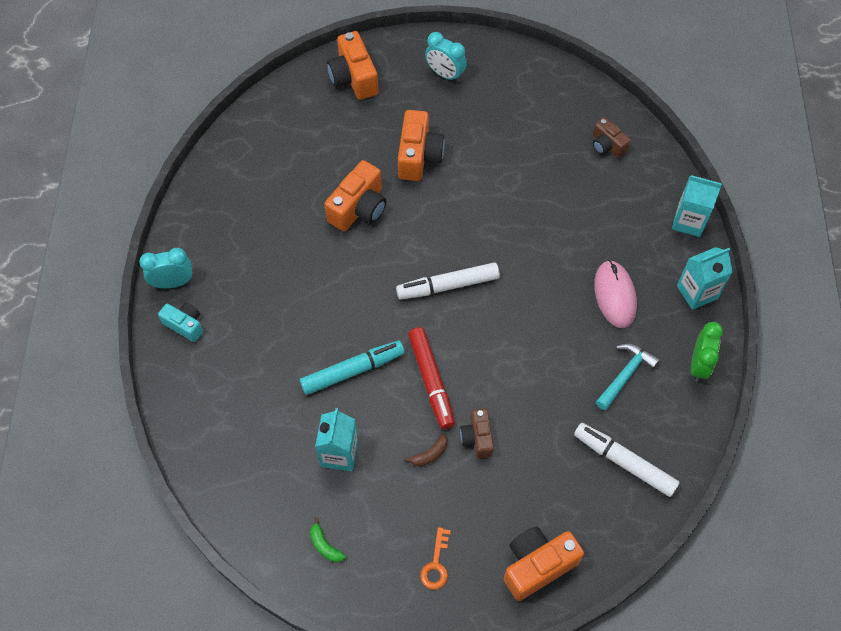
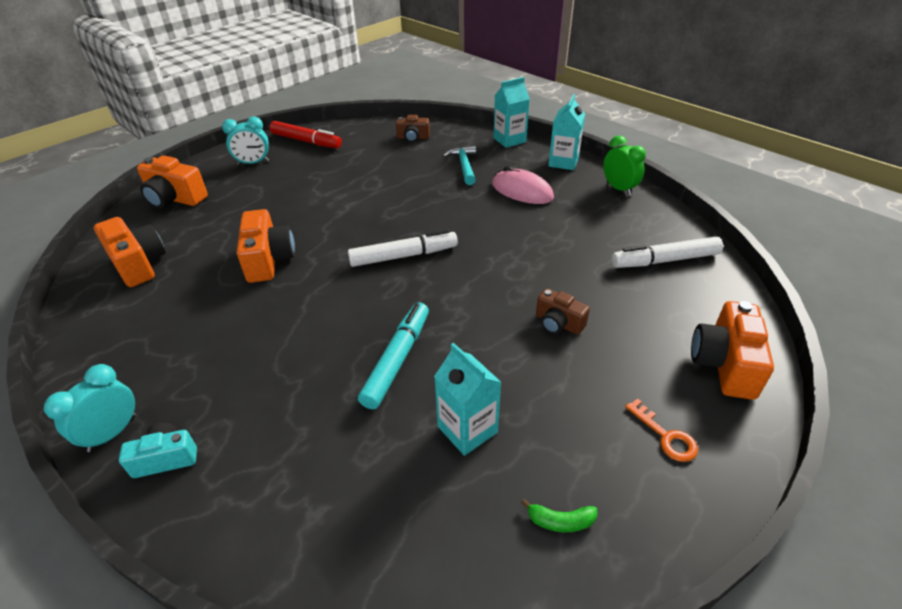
camera: 45 degrees left, 20 degrees down
(418, 156) = (284, 207): orange camera -> orange camera (138, 264)
(430, 454) = (541, 363): brown banana -> none
(431, 381) = (472, 317): red marker -> red marker (306, 141)
(448, 285) = (404, 256): white marker -> white marker turned 135 degrees counterclockwise
(625, 375) = (590, 220): turquoise hammer -> turquoise hammer (464, 165)

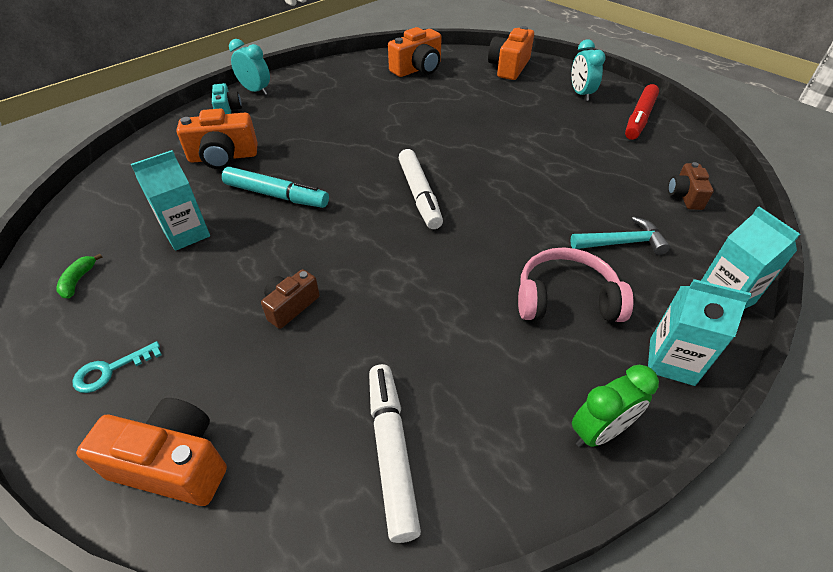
camera: 90 degrees right, 5 degrees up
(268, 260) = (419, 121): orange camera -> orange camera (223, 157)
(522, 191) = (566, 299): pink mouse -> pink headphones
(665, 436) = (111, 370): orange key -> turquoise key

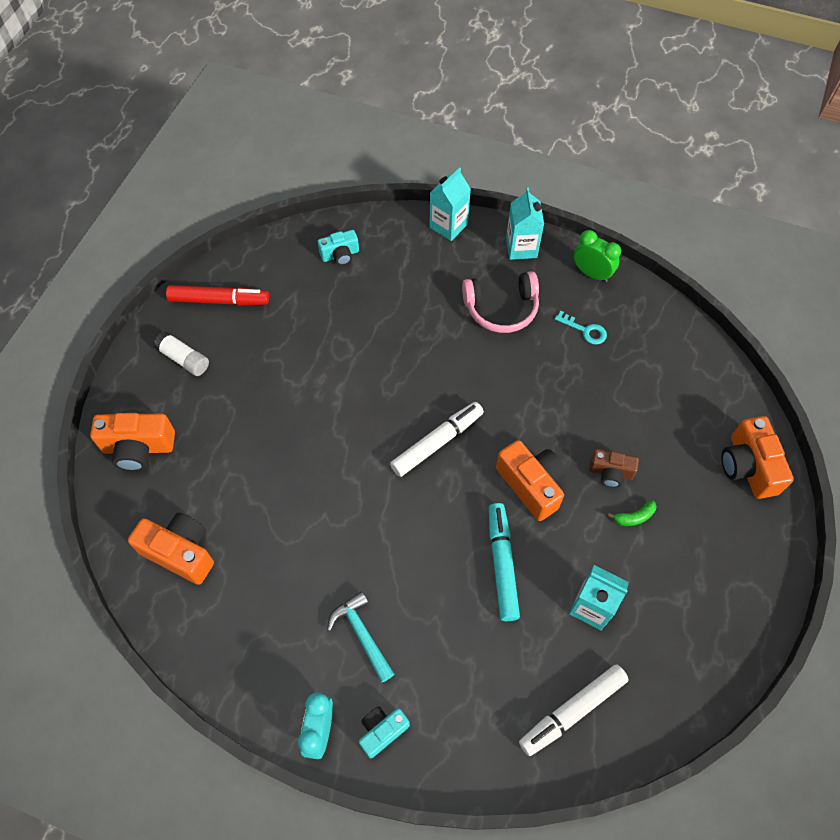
camera: 115 degrees left, 15 degrees up
(78, 280) = (688, 652): green banana -> green banana (634, 517)
(111, 370) = (729, 552): turquoise key -> turquoise key (585, 330)
(223, 157) = (472, 661): orange camera -> orange camera (531, 485)
(392, 451) = (667, 363): white marker -> white marker (572, 711)
(566, 299) = (501, 308): pink headphones -> pink headphones turned 75 degrees counterclockwise
(580, 94) = (184, 359): turquoise clock -> white glue stick
(622, 242) = (422, 286): turquoise hammer -> turquoise hammer (361, 634)
(685, 196) = (340, 255): brown camera -> turquoise camera

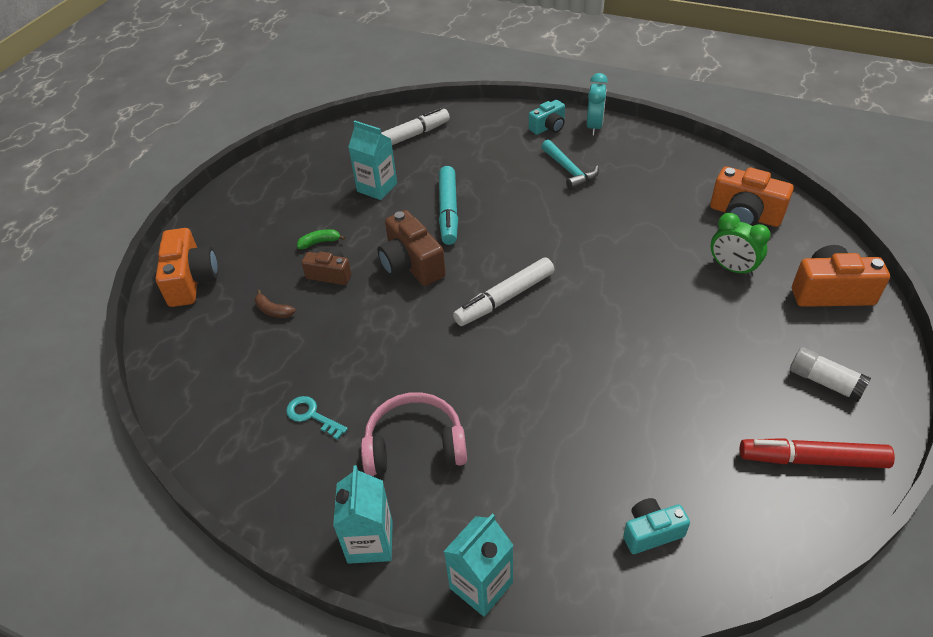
camera: 175 degrees left, 15 degrees down
(531, 485) = (411, 264): orange camera -> brown camera
(591, 273) = (277, 496): green clock -> green clock (732, 268)
(651, 429) = (273, 311): none -> brown banana

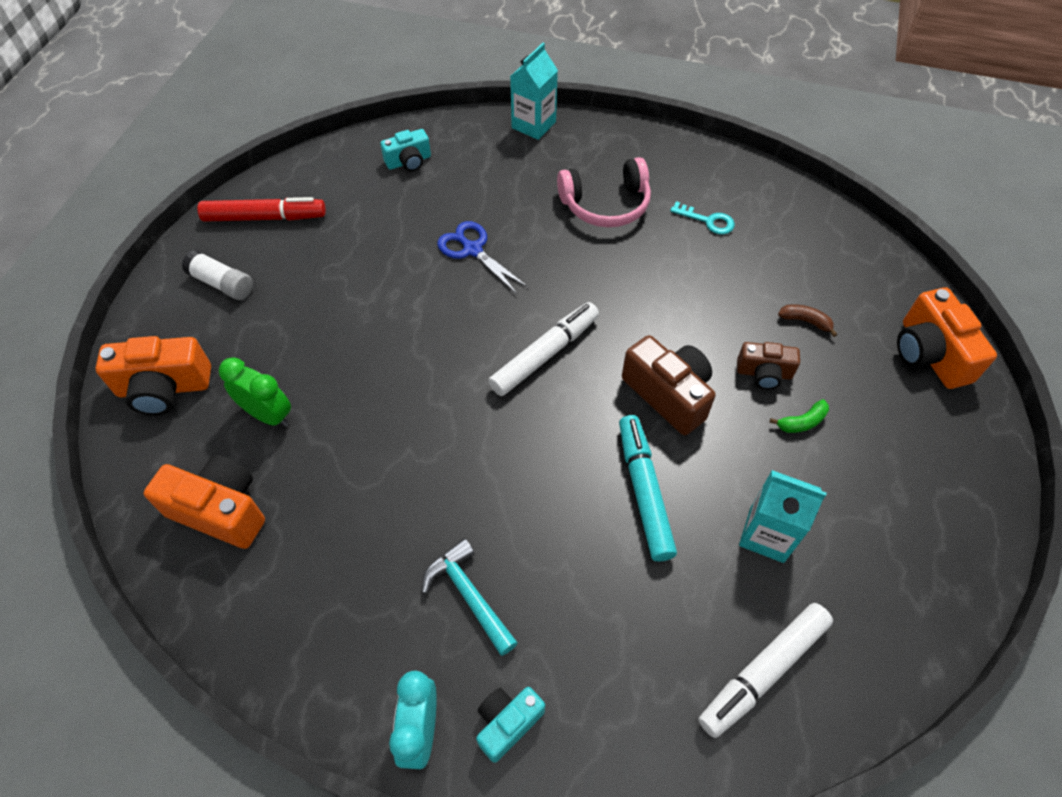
camera: 170 degrees right, 10 degrees up
(370, 542) = (621, 141): turquoise carton -> none
(567, 400) = (472, 250): none -> blue scissors

